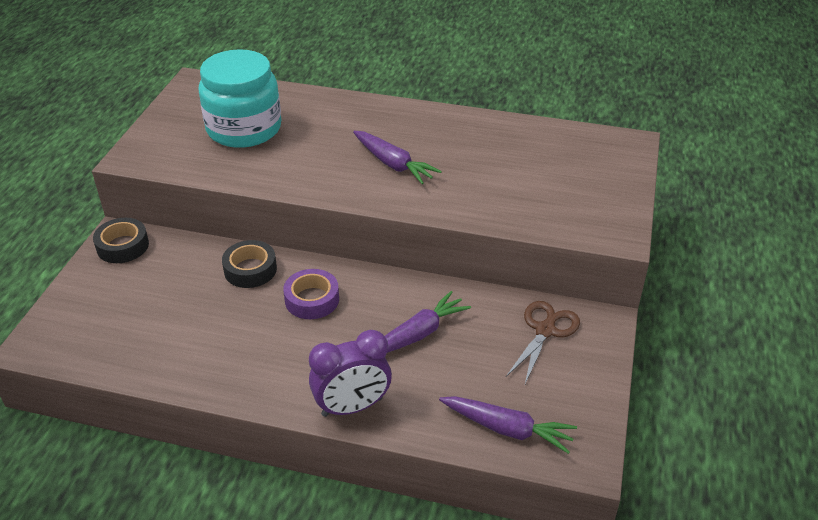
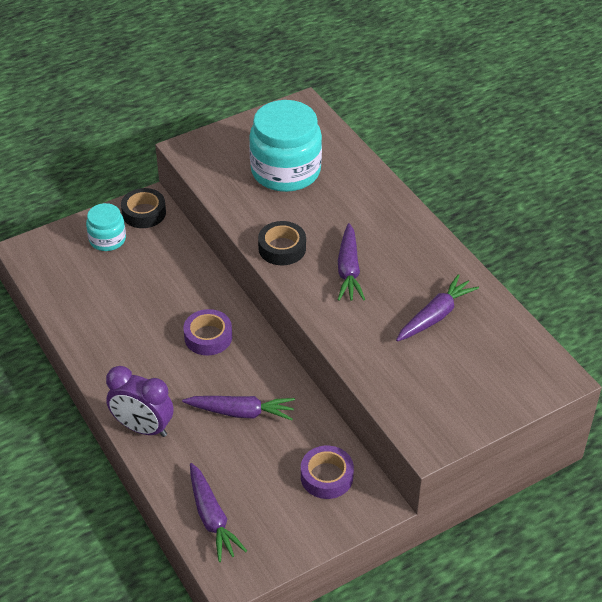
camera: 45 degrees right, 5 degrees up
(113, 286) = (107, 239): none -> turquoise jar
(250, 269) = (197, 286): black tape -> black tape (282, 248)
(498, 155) = (435, 316): none -> purple carrot
(545, 330) = (326, 476): brown scissors -> purple tape

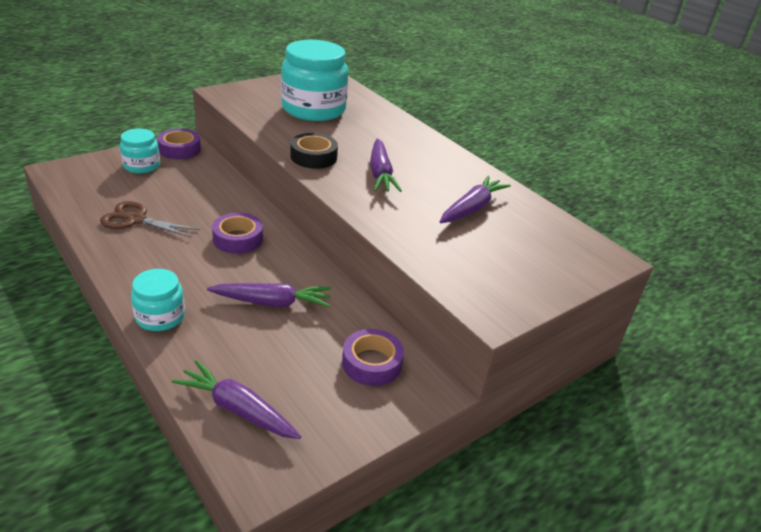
camera: 10 degrees left, 10 degrees down
(110, 315) = (136, 220): none -> brown scissors
(143, 428) = (160, 316): purple clock -> turquoise jar
(144, 213) = (179, 149): black tape -> purple tape
(212, 518) = (237, 409): purple carrot -> purple carrot turned 150 degrees clockwise

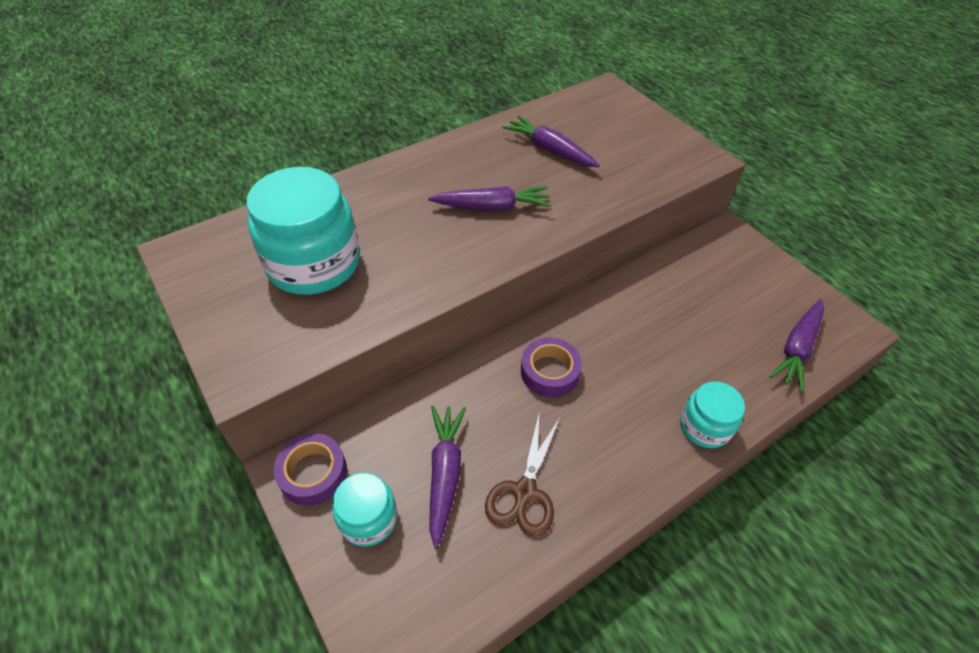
camera: 85 degrees left, 15 degrees up
(272, 302) = (654, 333): purple carrot -> purple carrot (445, 473)
(313, 157) = (459, 262): black tape -> none
(372, 363) = (711, 263): purple tape -> none

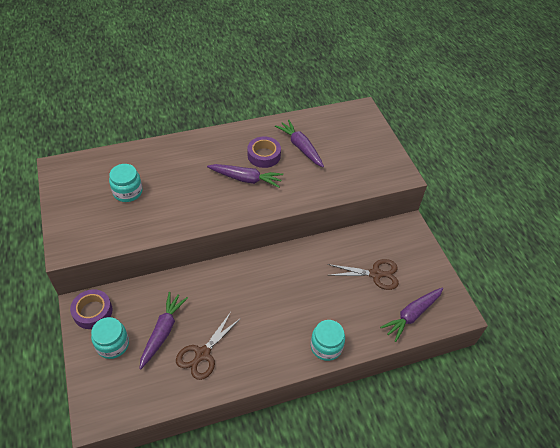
camera: 15 degrees right, 0 degrees up
(313, 263) = (128, 192): turquoise jar -> turquoise jar, size x0.53
(549, 372) = (248, 289): purple tape -> purple tape (264, 155)
(718, 305) = (375, 274): none -> brown scissors

